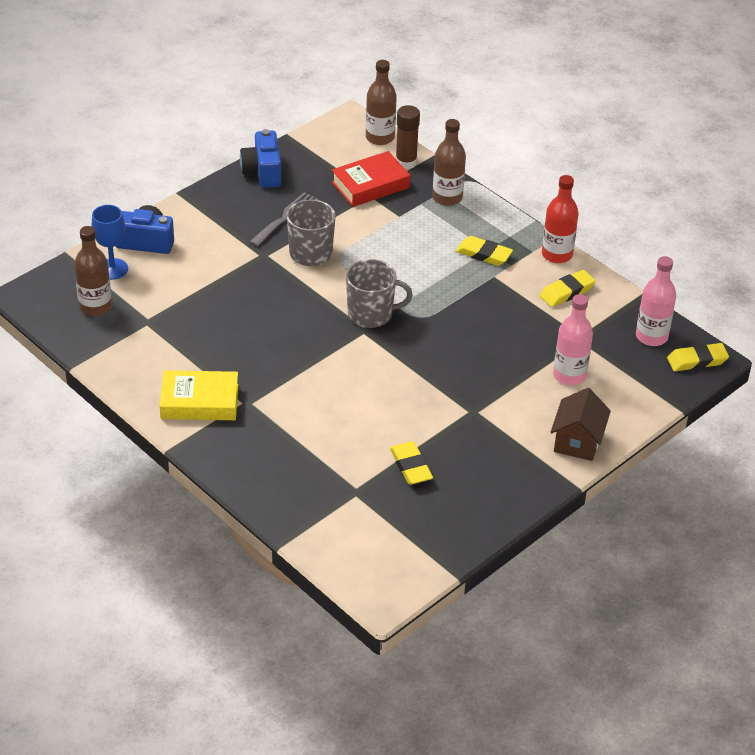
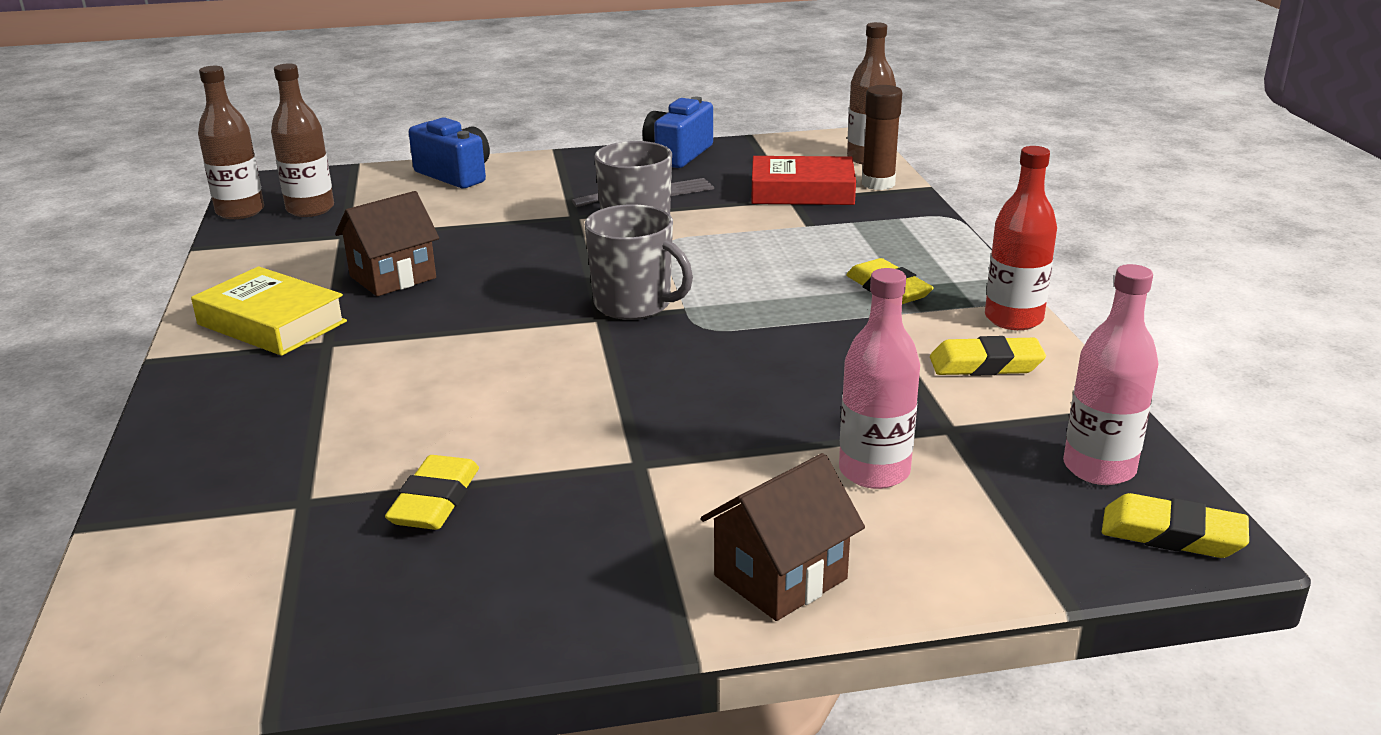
camera: 35 degrees right, 15 degrees down
(112, 269) = (382, 186): blue goblet -> none
(221, 343) = (393, 277): none -> brown house
(447, 198) = (898, 225): brown bottle -> brown bottle (240, 211)

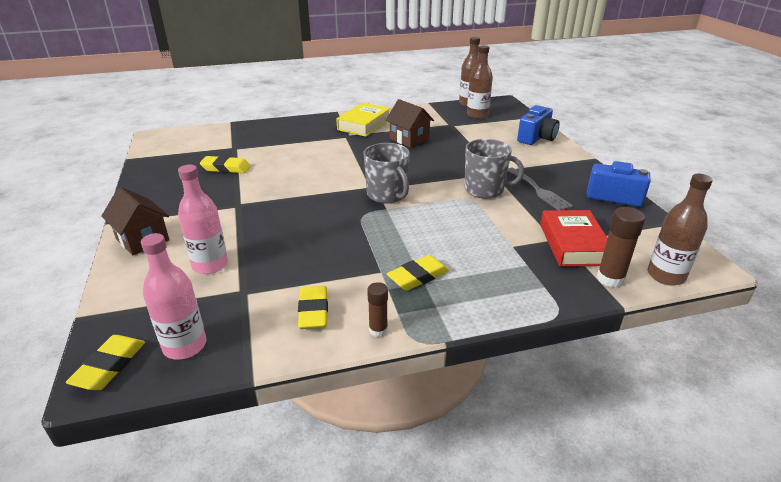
camera: 85 degrees right, 5 degrees up
(634, 304) = (387, 195): grey mug -> grey mug turned 60 degrees counterclockwise
(1013, 319) = (378, 330): red bottle -> brown glue stick

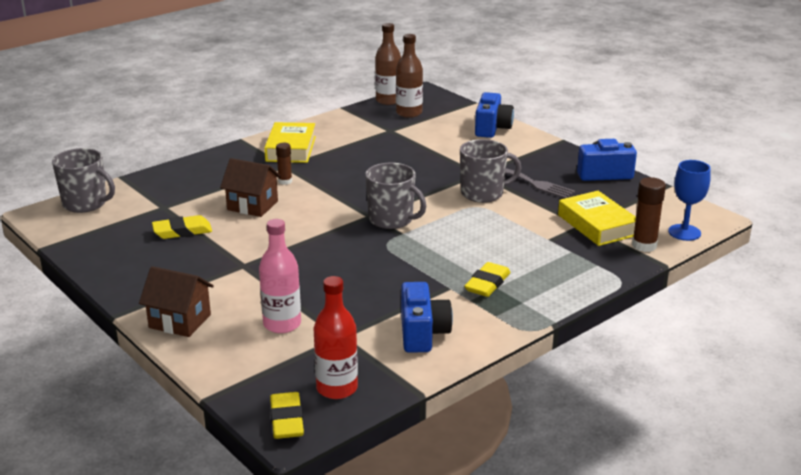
camera: 25 degrees left, 5 degrees down
(185, 346) = (337, 388): pink bottle -> red bottle
(189, 135) = (86, 204): none -> grey mug
(313, 311) = (422, 333): yellow eraser -> blue camera
(378, 330) = (491, 331): brown glue stick -> brown glue stick (285, 181)
(409, 139) = (359, 156): brown house -> brown house (252, 205)
(573, 244) = (597, 225): red book -> yellow book
(666, 276) = (684, 232): brown bottle -> blue goblet

